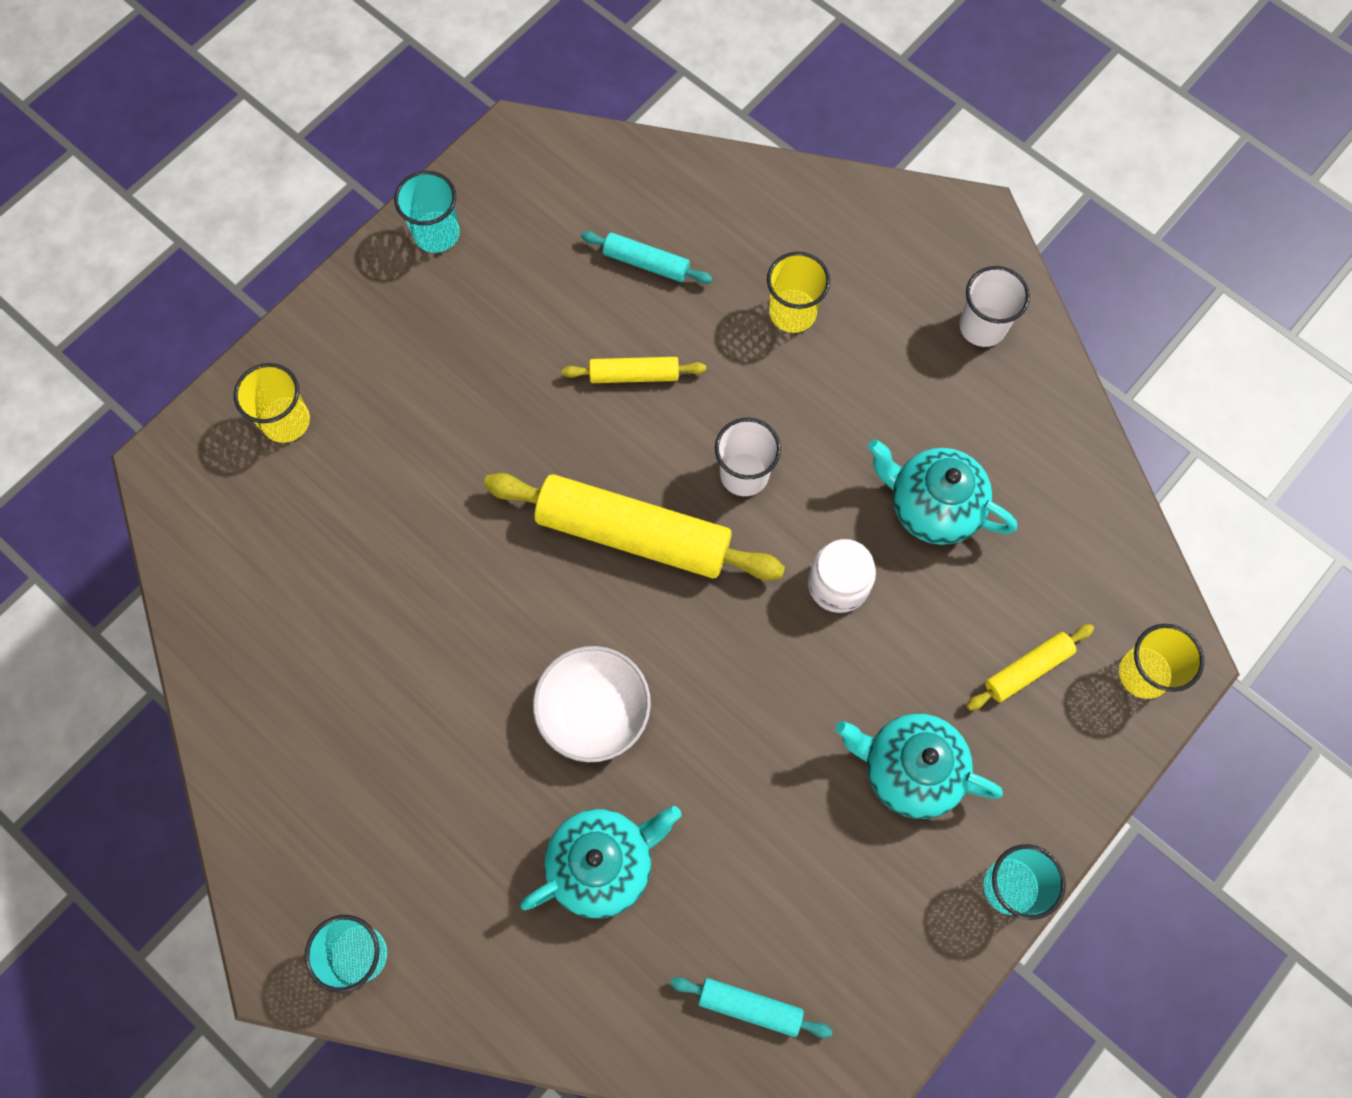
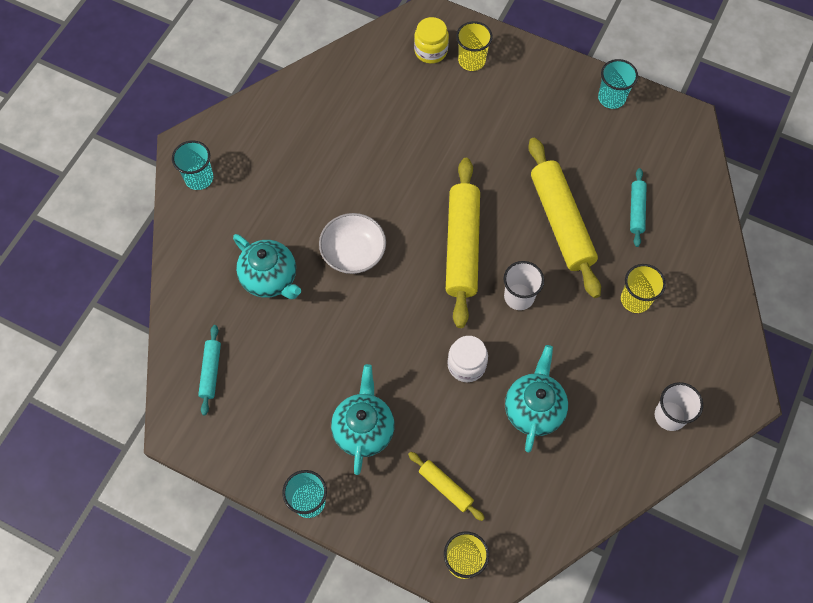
camera: 75 degrees right, 5 degrees down
(241, 481) = (431, 51): none -> yellow jar
(634, 375) = (561, 222): yellow rolling pin -> yellow rolling pin, size x2.07

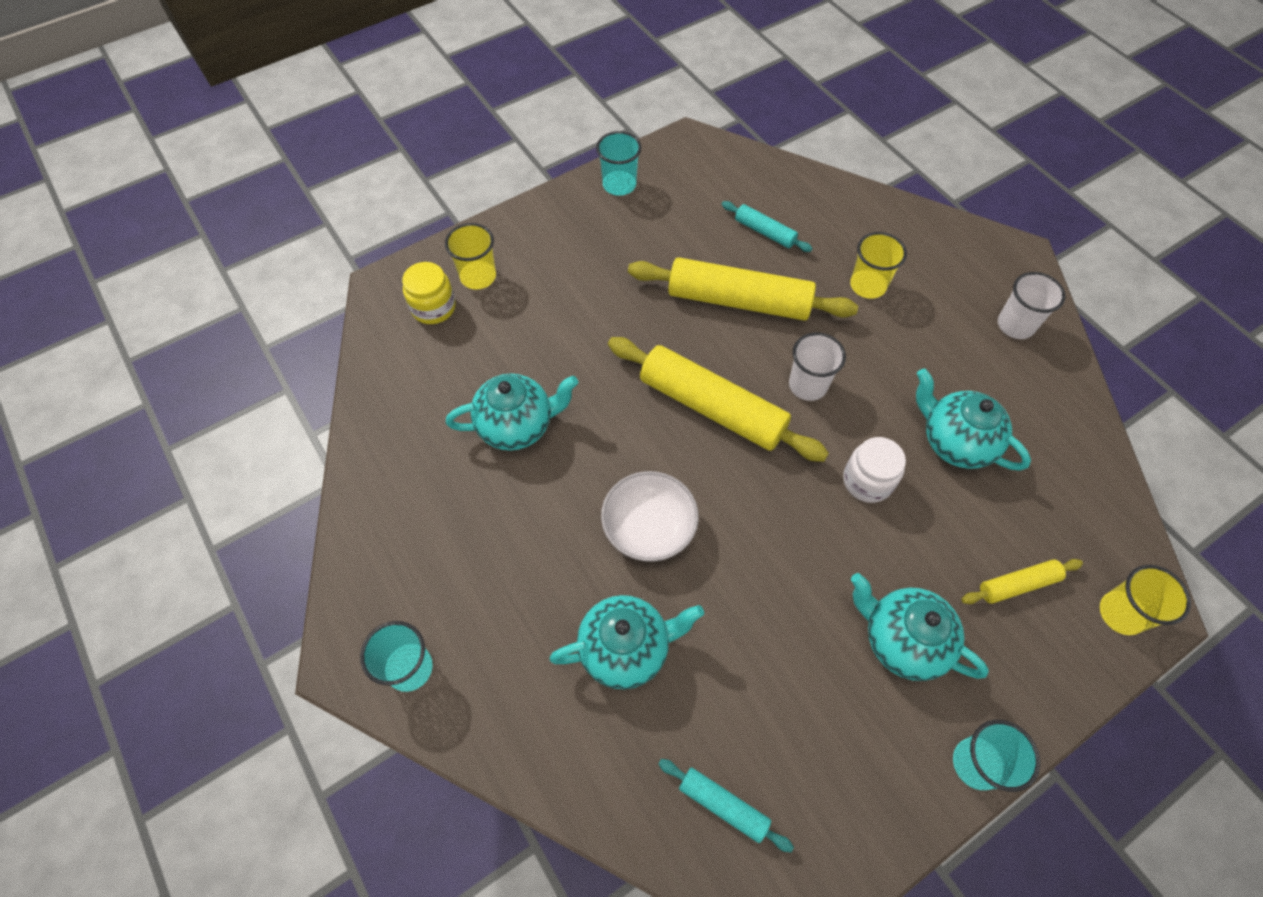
camera: 60 degrees left, 5 degrees down
(376, 145) = (517, 426): none -> turquoise teapot

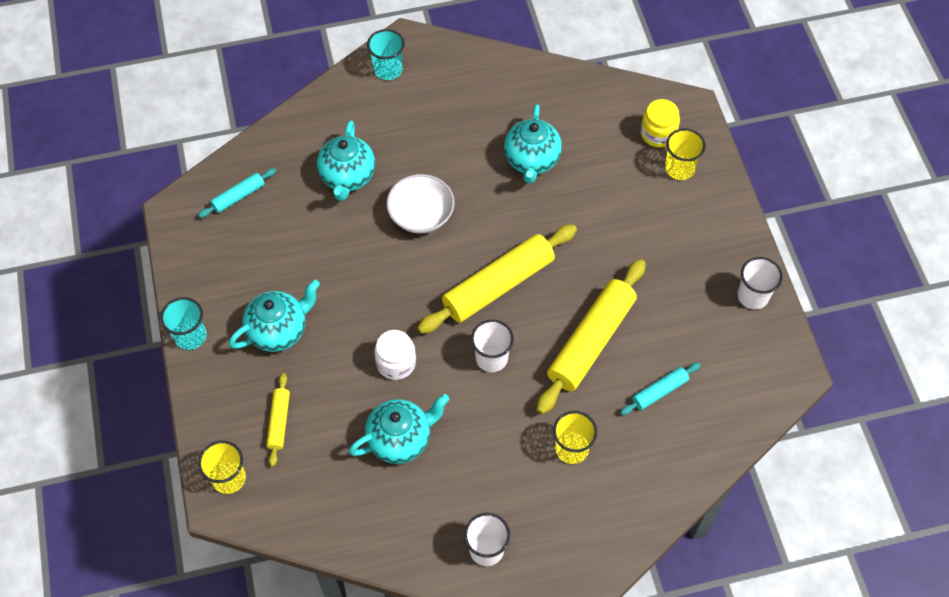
camera: 110 degrees right, 0 degrees up
(619, 184) = (752, 296): turquoise cup -> white cup

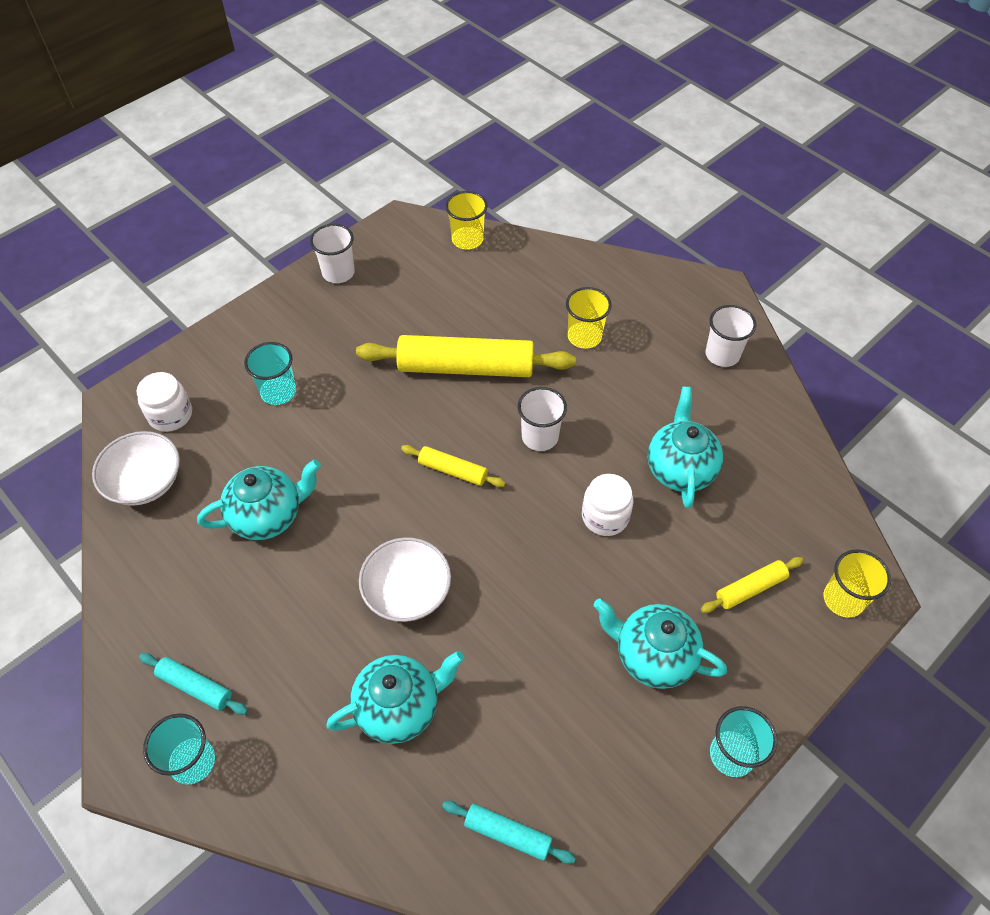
camera: 120 degrees left, 5 degrees down
(400, 439) = (680, 469): turquoise teapot -> turquoise teapot turned 60 degrees clockwise
(498, 285) = (453, 470): yellow rolling pin -> yellow rolling pin, size x0.48
(605, 102) = (145, 482): none -> white bowl
(641, 206) = (278, 391): none -> turquoise cup
(658, 134) = (170, 415): yellow jar -> white jar
(659, 391) = (482, 299): turquoise rolling pin -> turquoise rolling pin (195, 687)
(679, 168) = (211, 379): yellow cup -> yellow cup (467, 239)

